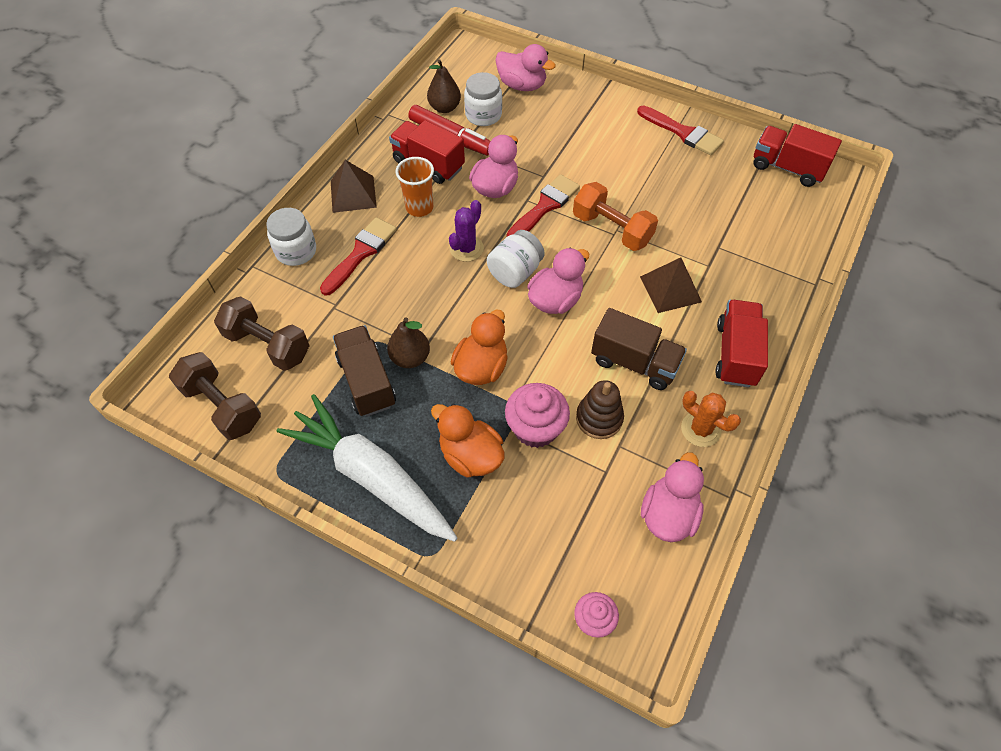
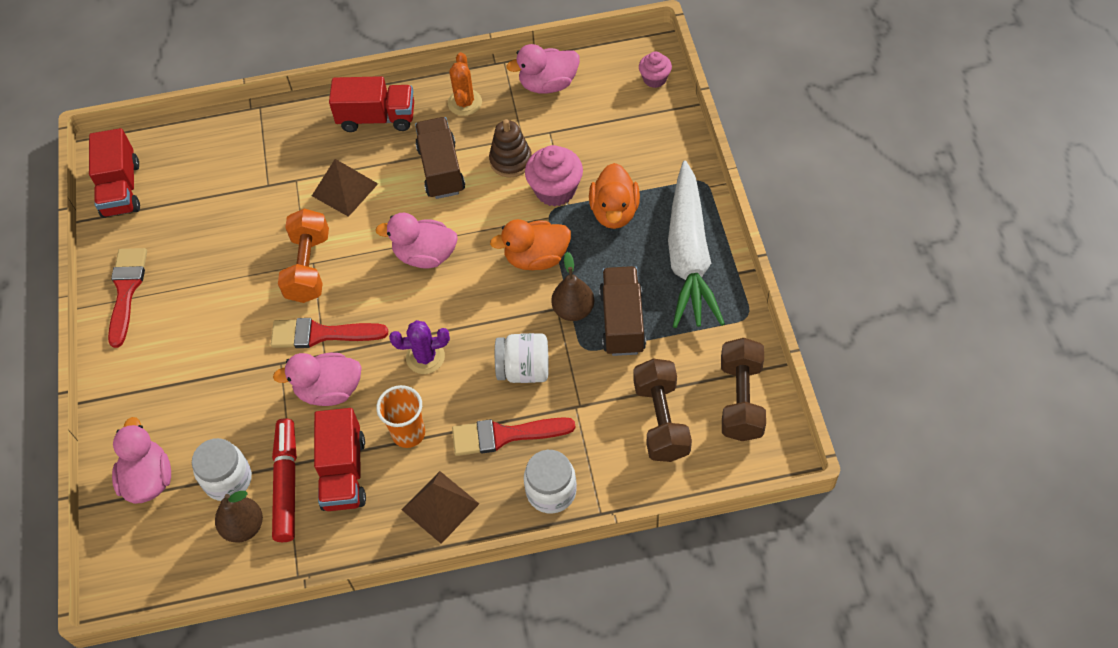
camera: 125 degrees left, 0 degrees up
(366, 381) = (622, 321): brown truck -> brown truck turned 150 degrees clockwise
(515, 272) = (420, 302): white jar -> white jar (524, 370)
(735, 354) = (377, 118): red truck -> red truck turned 150 degrees counterclockwise

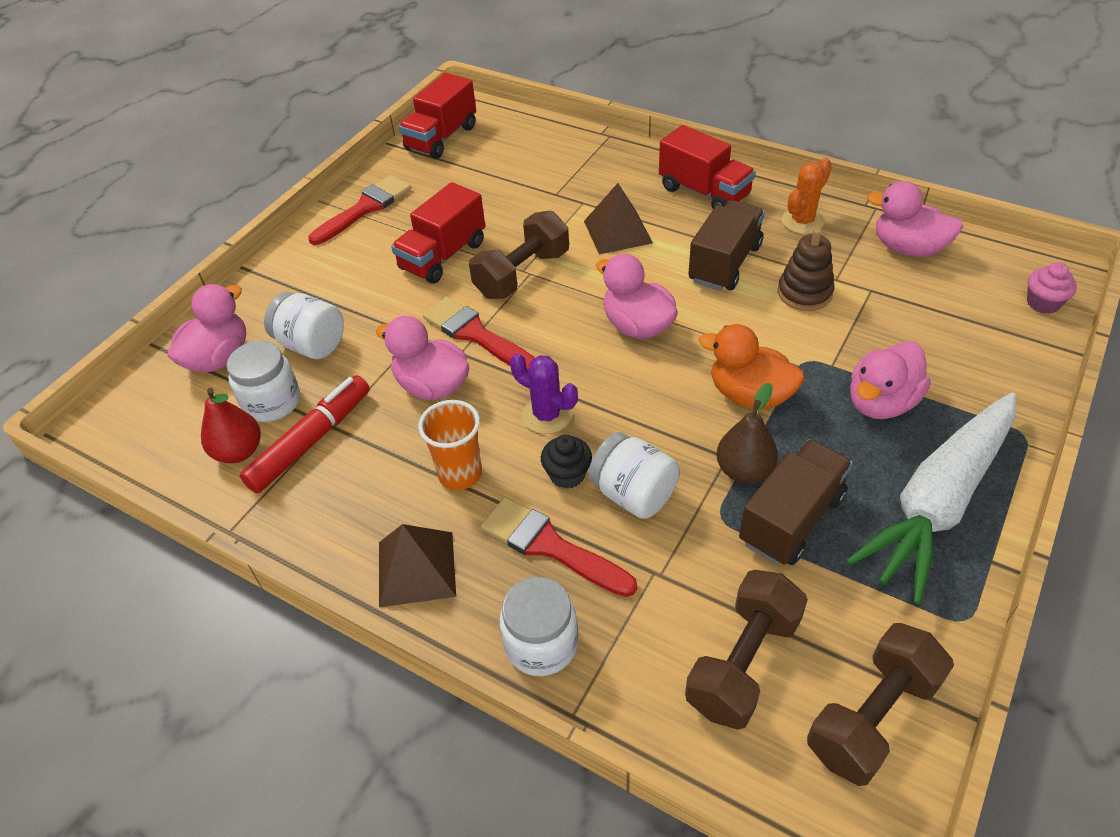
camera: 40 degrees right, 10 degrees down
(209, 421) = (311, 344): none -> white jar
(244, 526) = (239, 451): brown pear -> red pear
(308, 267) = (522, 274): orange dumbbell -> brown dumbbell
(344, 473) = (366, 467): red truck -> red truck (443, 256)
(474, 386) = (567, 474): none -> black cupcake
(555, 190) = (829, 344): pink cupcake -> none
(614, 212) = (881, 402): orange duck -> pink duck

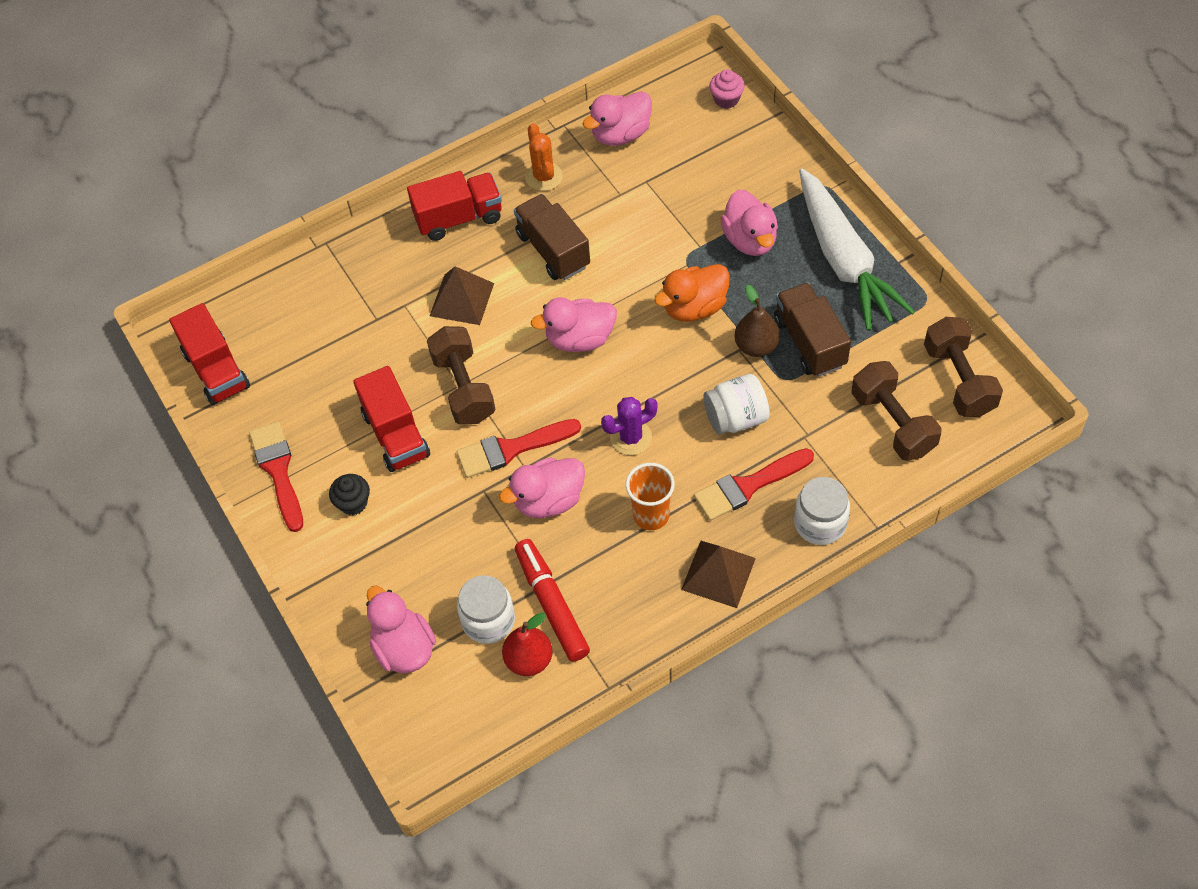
camera: 60 degrees left, 10 degrees up
(311, 344) = (438, 571): white jar -> none
(567, 474) = (694, 449): black cupcake -> black cupcake (353, 503)
(804, 293) = (620, 220): brown stacking toy -> none

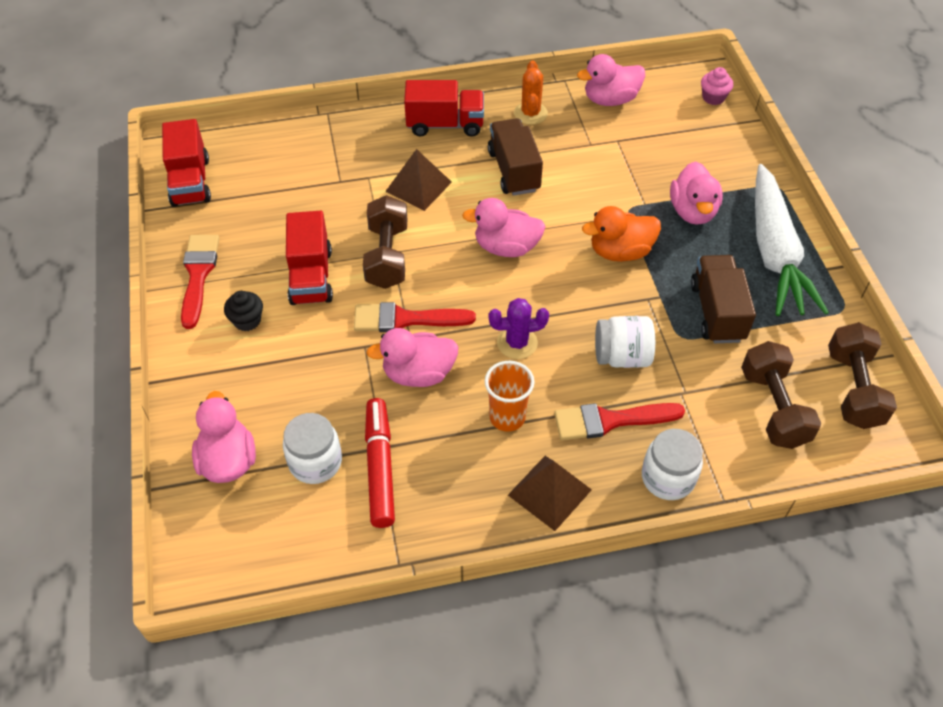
camera: 15 degrees right, 5 degrees down
(529, 660) = (336, 511): red pear -> none
(756, 346) = (665, 300): brown pear -> none

